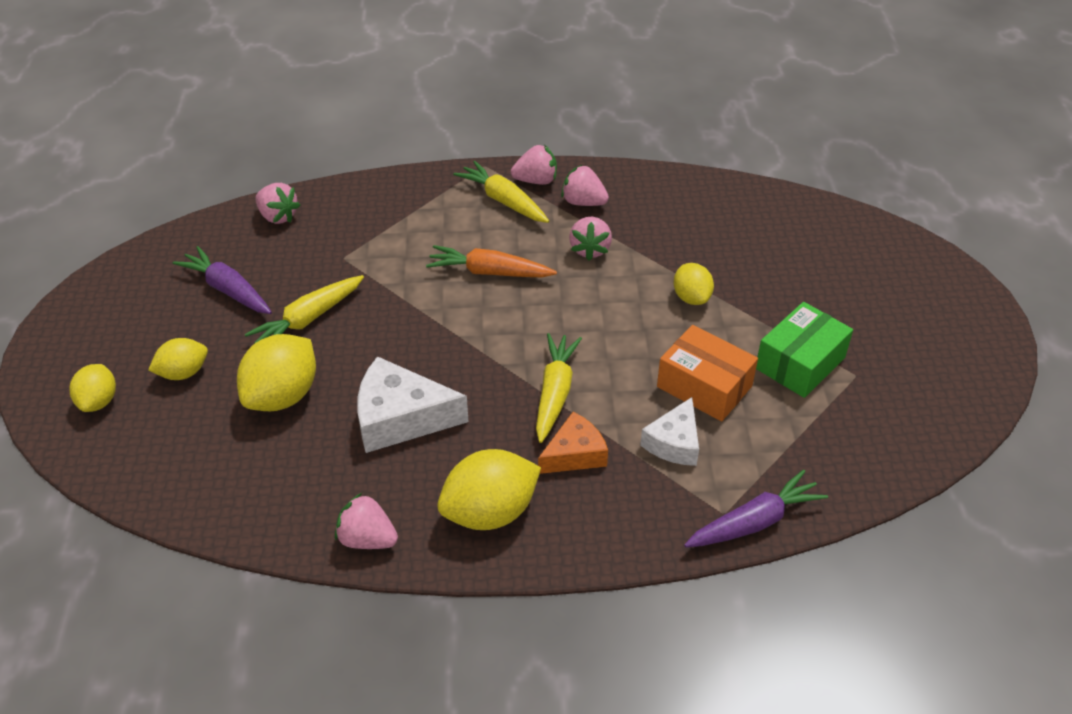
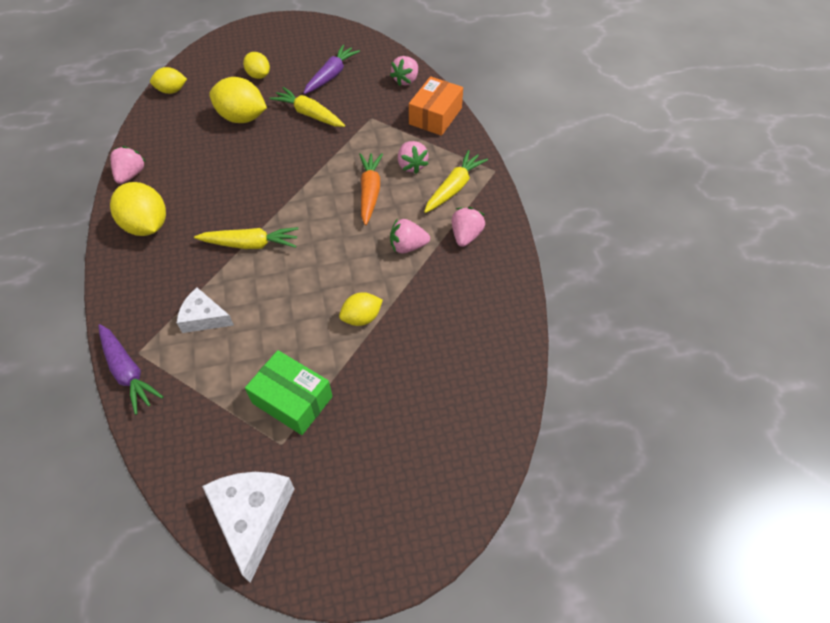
camera: 80 degrees right, 10 degrees up
(98, 401) = (235, 51): yellow lemon -> yellow lemon (172, 91)
(400, 418) = (225, 171): white cheese -> white cheese (252, 517)
(536, 181) = (485, 203): pink strawberry -> pink strawberry (411, 165)
(575, 454) = (194, 262): orange cheese -> none
(704, 386) = (261, 333): orange box -> orange box (435, 116)

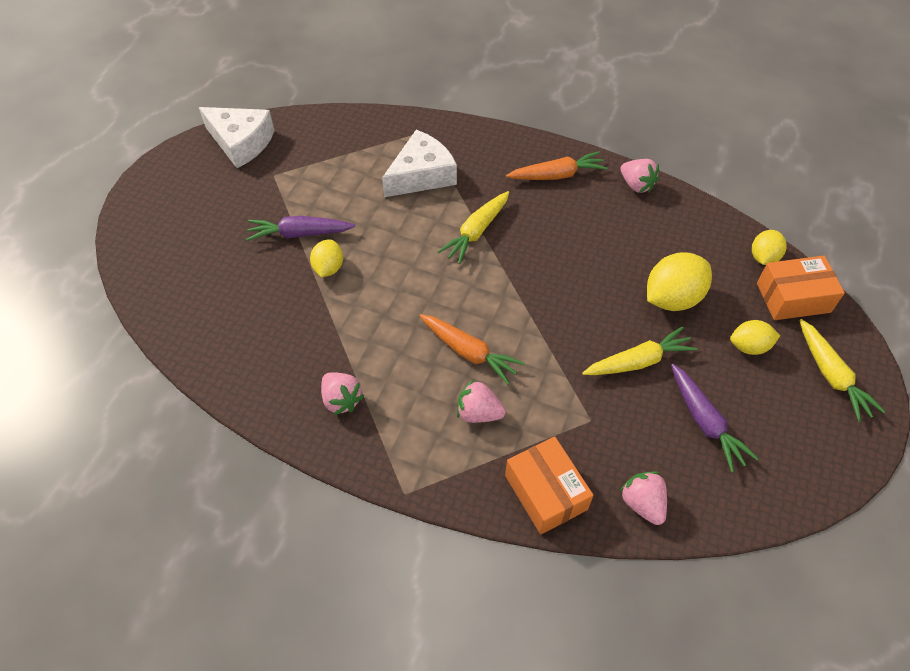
camera: 125 degrees right, 0 degrees up
(128, 372) = (410, 122): purple carrot -> purple carrot (300, 234)
(147, 225) = (557, 175): yellow lemon -> orange carrot
(201, 70) = (793, 297): none -> orange box
(204, 318) = (421, 175): white cheese -> white cheese, size x1.59
(292, 400) = (300, 194): green box -> none
(408, 246) = (372, 343): pink strawberry -> none
(454, 188) = (413, 432): yellow carrot -> yellow carrot (831, 375)

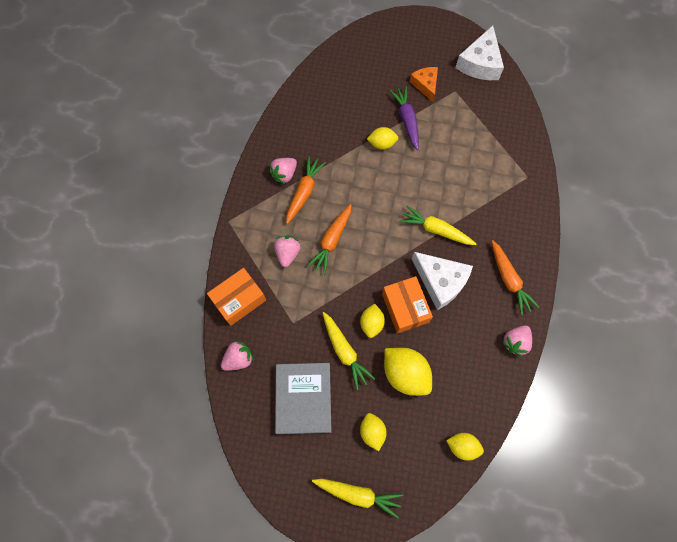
camera: 80 degrees right, 15 degrees up
(251, 204) = (425, 85): none -> orange cheese
(380, 377) = (304, 192): none -> orange carrot
(421, 175) = (481, 184): white cheese -> white cheese (440, 282)
(600, 324) = (371, 323): none -> yellow lemon
(705, 422) = (303, 398): purple carrot -> grey book
(793, 297) = (426, 469): orange box -> orange box (405, 308)
(831, 375) = (358, 494): yellow carrot -> yellow carrot turned 135 degrees counterclockwise

